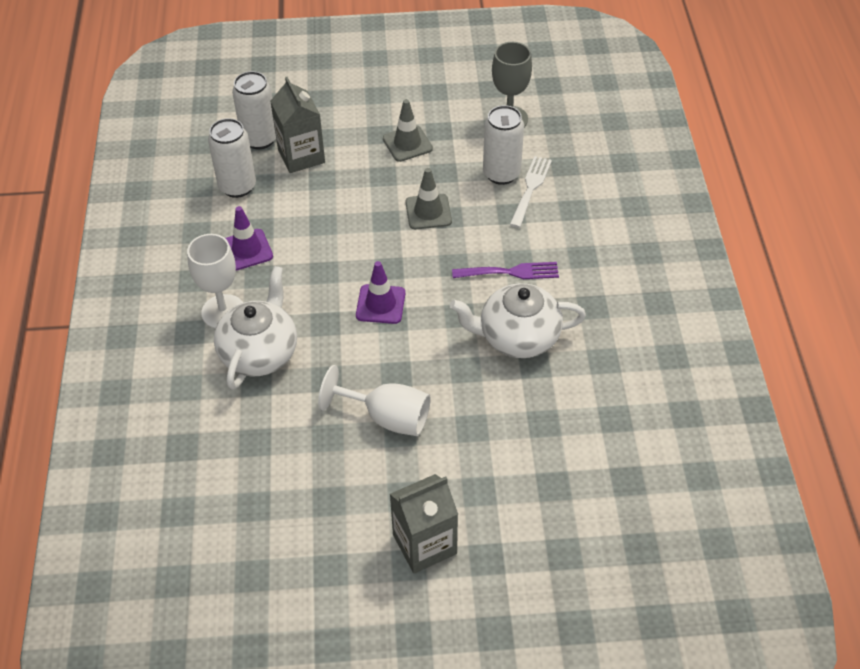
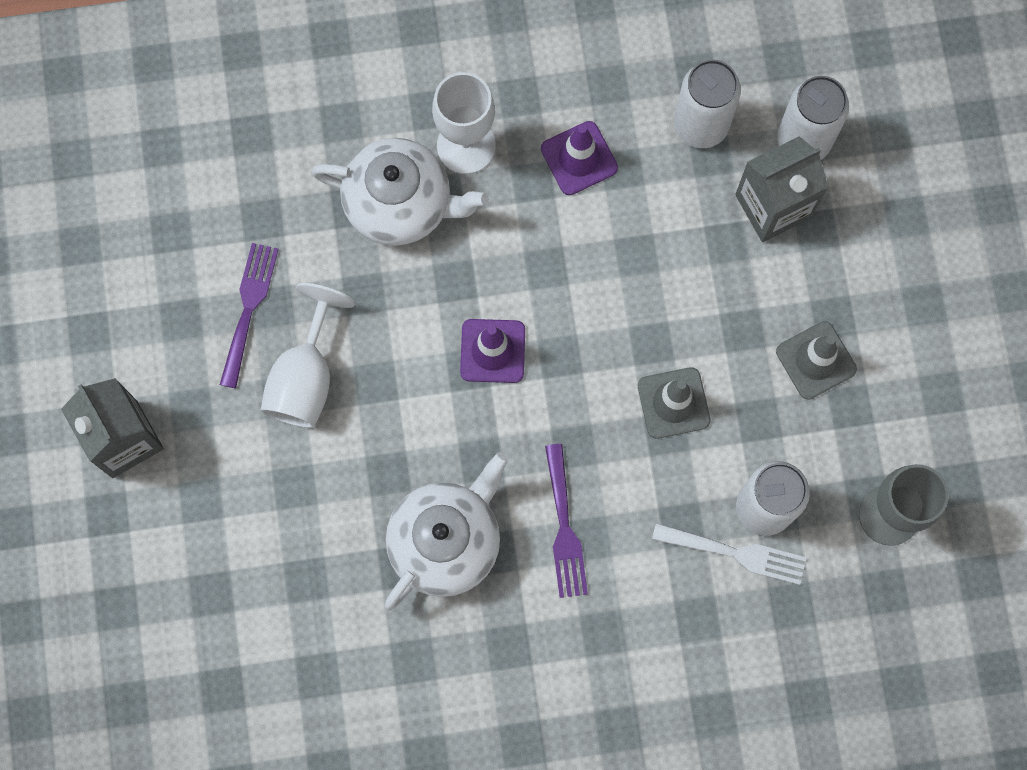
camera: 85 degrees right, 25 degrees up
(326, 453) = (248, 308): none -> purple fork
(517, 337) = (446, 541): white teapot -> white teapot turned 45 degrees clockwise

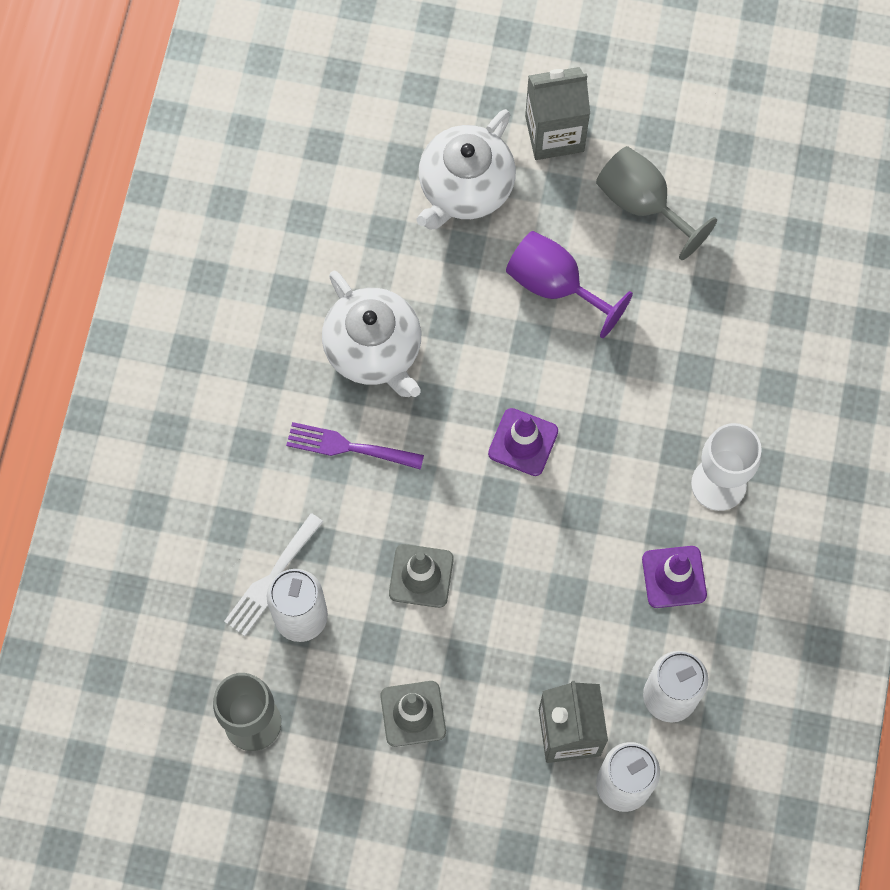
camera: 110 degrees right, 5 degrees down
(179, 318) = (642, 204): none -> grey goblet
(248, 308) = (632, 260): purple fork -> none
(305, 377) = (555, 285): white goblet -> purple goblet
(400, 204) = (683, 411): white teapot -> white teapot (465, 188)

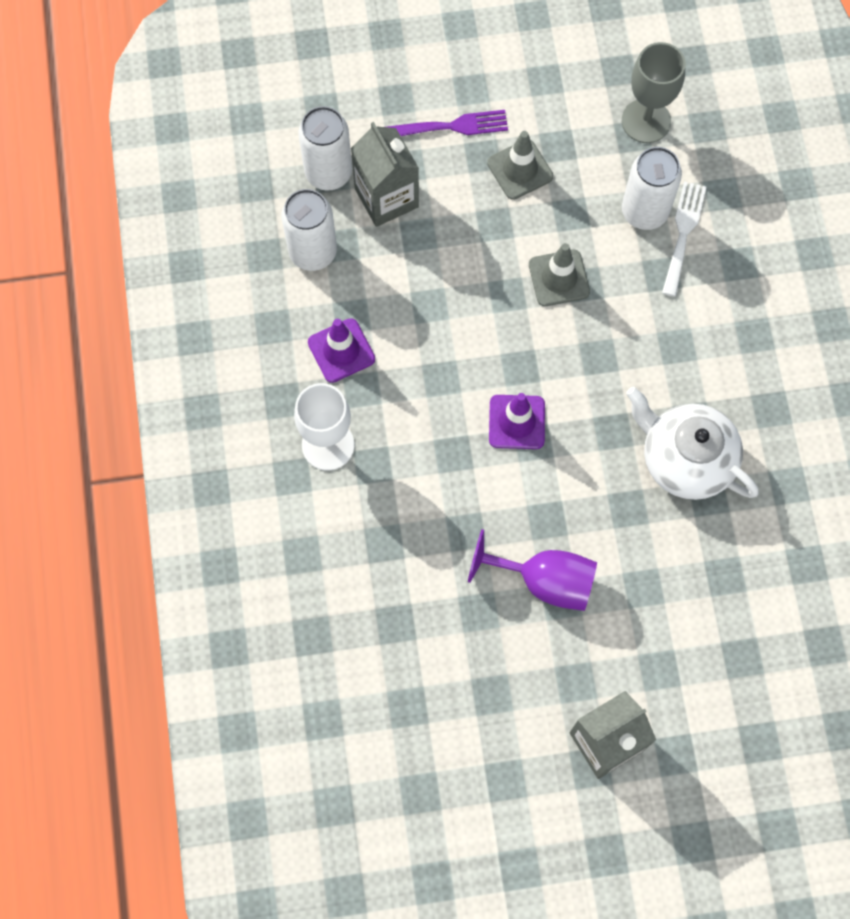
camera: 160 degrees right, 0 degrees up
(348, 447) = (669, 364): purple fork -> purple fork (452, 126)
(465, 188) = (669, 650): white teapot -> none
(642, 204) = (491, 696): grey goblet -> none

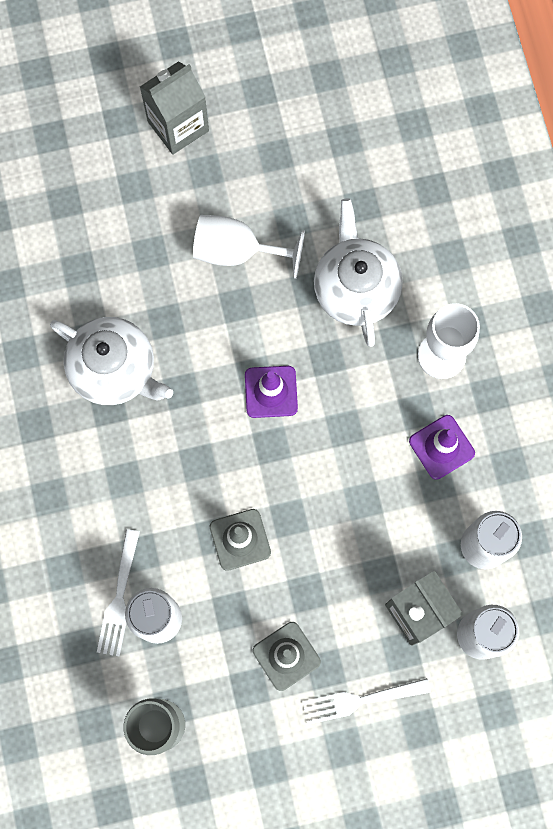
camera: 175 degrees right, 5 degrees up
(414, 527) = (355, 288): none -> white teapot
(452, 126) = (360, 700): purple fork -> white fork
(544, 581) = (237, 251): purple goblet -> white goblet

